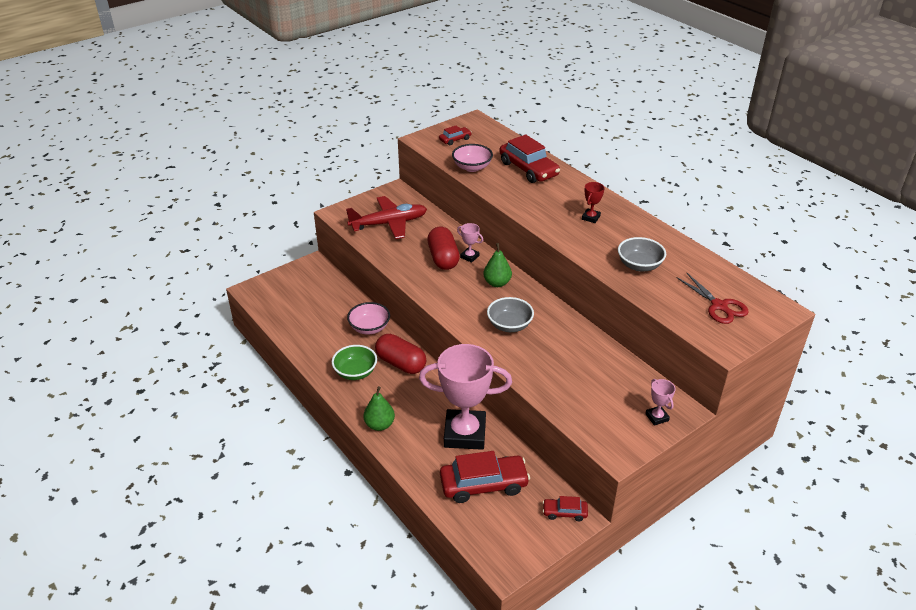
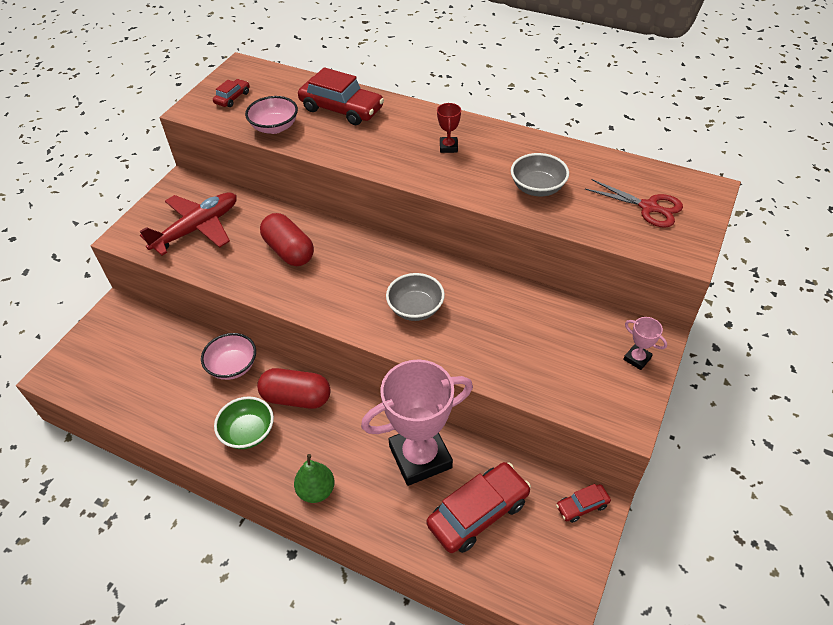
camera: 25 degrees left, 10 degrees up
(469, 256) = (318, 238): pink trophy -> none
(497, 283) = (370, 260): green pear -> none

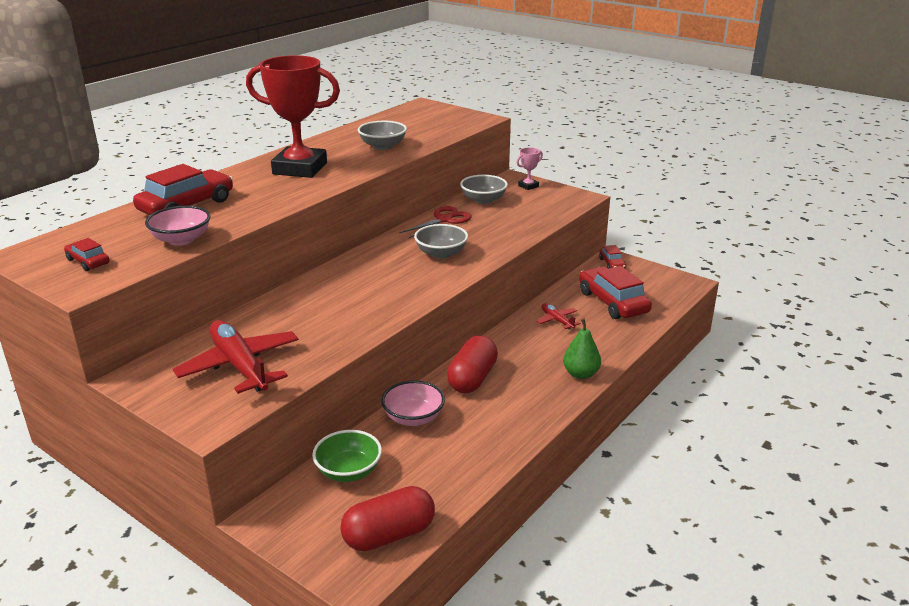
camera: 80 degrees left, 20 degrees down
(248, 432) = (506, 410): green bowl -> green bowl (348, 471)
(289, 251) = (323, 308): red capsule -> red capsule (389, 535)
(420, 457) = (557, 320): pink trophy -> red plane
(448, 147) = (300, 168): red trophy -> red trophy, size x2.47
(570, 320) = (483, 200): none -> grey bowl
(649, 207) = (430, 120): red scissors -> red scissors (444, 220)

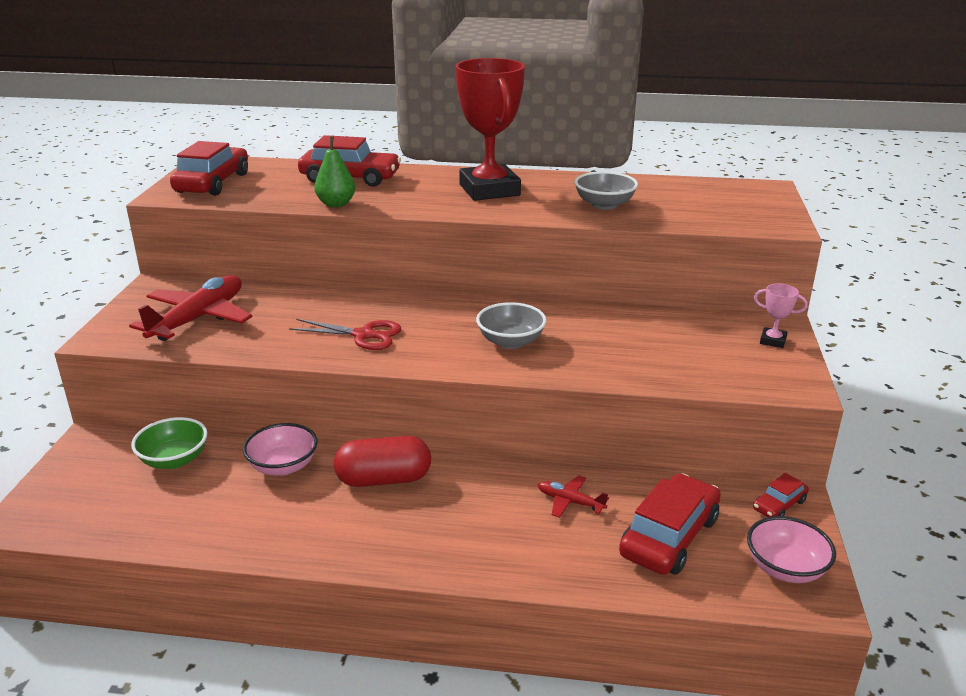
camera: 60 degrees right, 0 degrees up
(88, 261) = (213, 183): red car -> red car, size x2.00
(181, 240) = (279, 197): pink bowl -> pink bowl (785, 568)
(389, 535) = (86, 518): red capsule -> none
(444, 220) = (598, 318): red scissors -> red scissors (364, 335)
(483, 200) = (685, 324): grey bowl -> none
(557, 320) = (570, 502): red plane -> red plane turned 90 degrees counterclockwise
(580, 374) = (459, 560): green pear -> green pear (336, 204)

